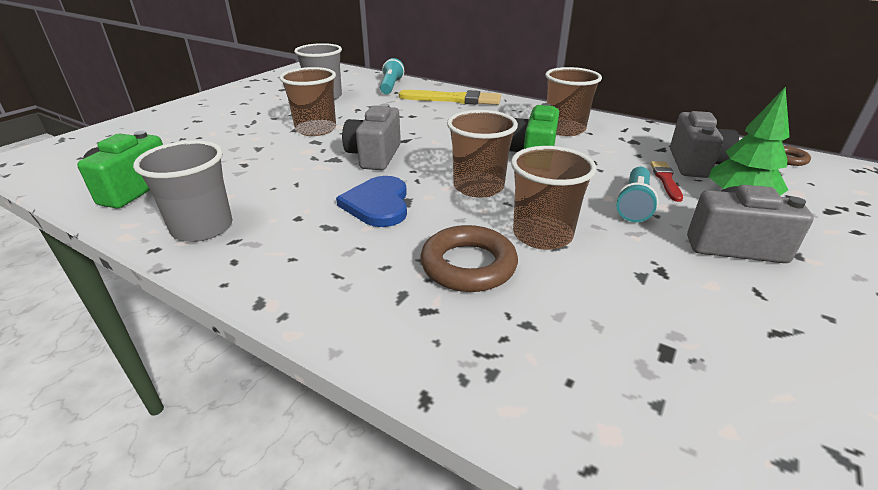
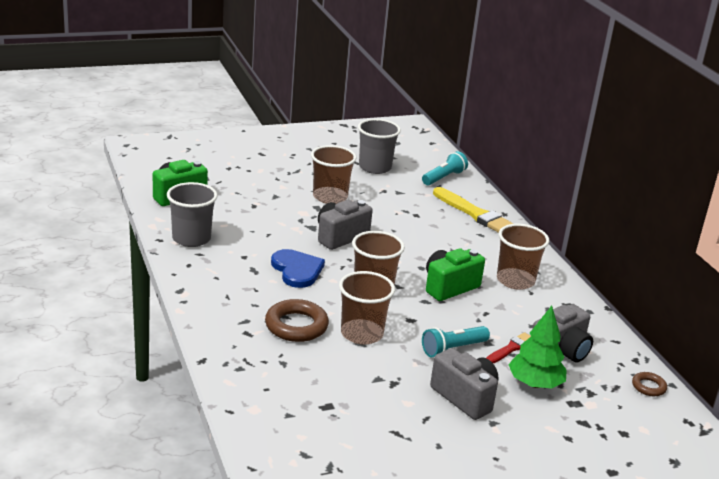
camera: 35 degrees right, 5 degrees down
(378, 204) = (297, 270): blue heart -> blue heart turned 120 degrees clockwise

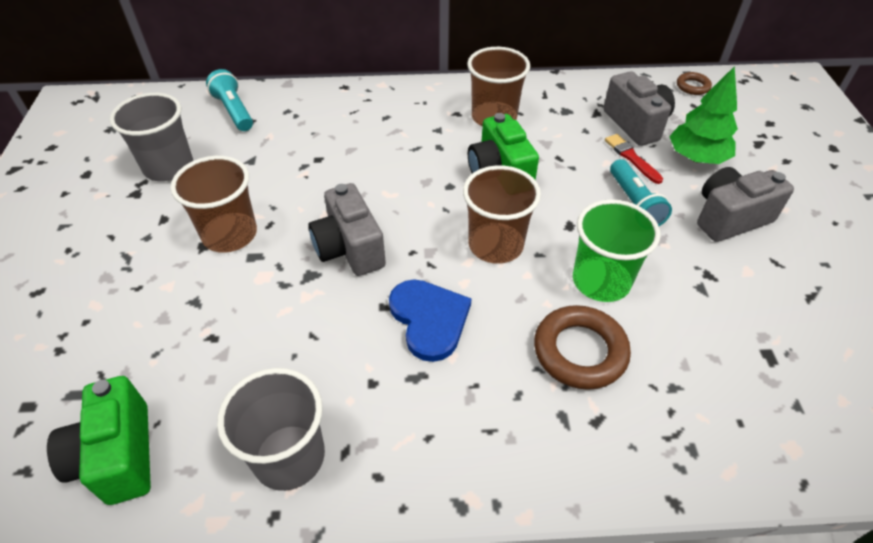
camera: 70 degrees left, 20 degrees up
(297, 270) = (429, 319): blue heart -> blue heart turned 75 degrees clockwise
(361, 334) = (601, 281): brown cup -> green cup
(474, 214) = (336, 109): yellow brush -> none

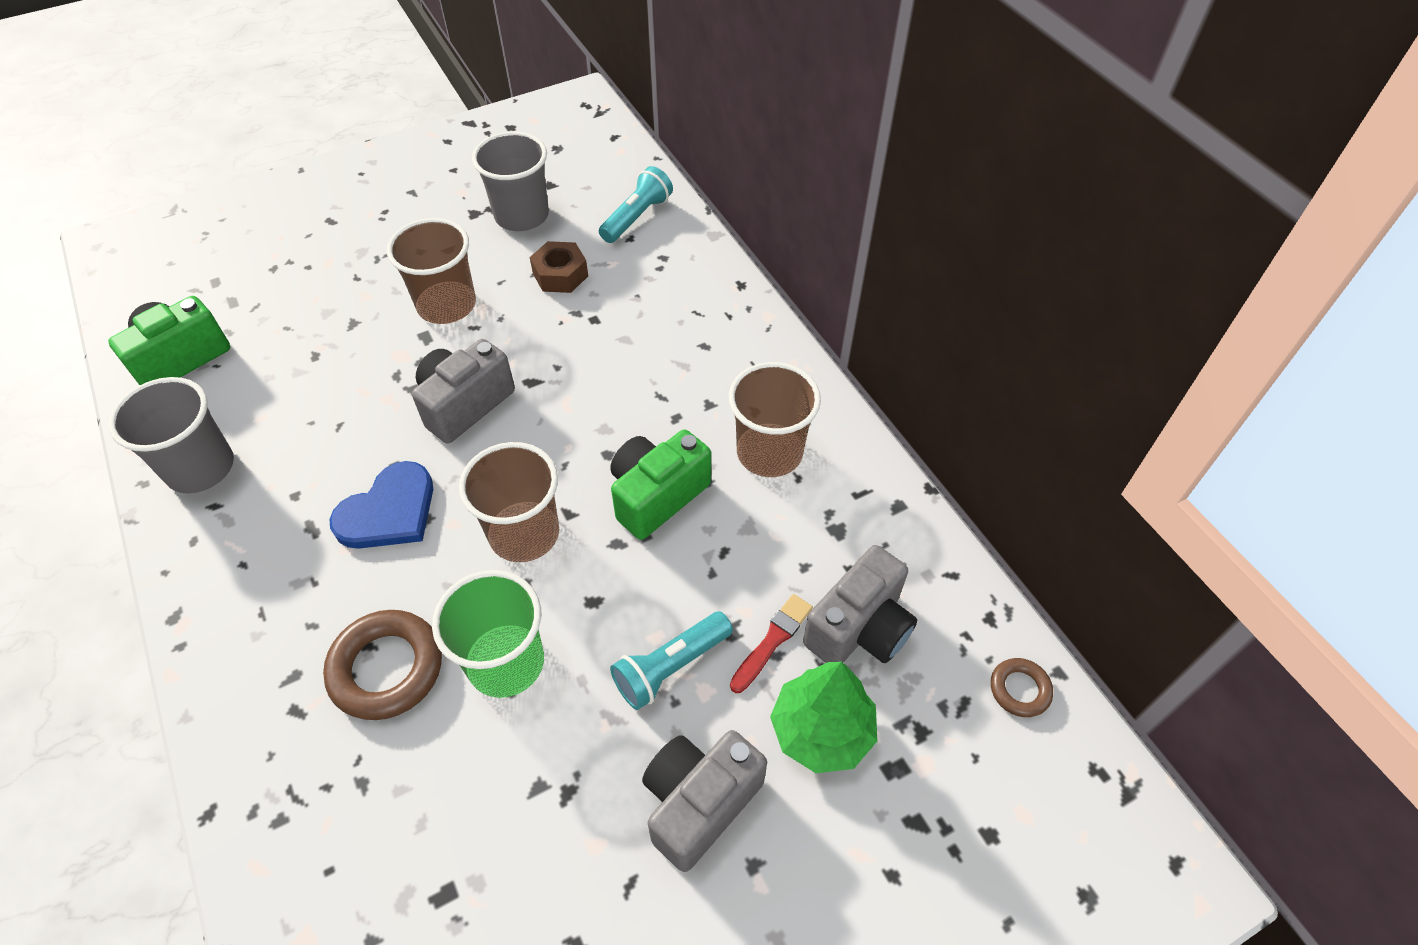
camera: 65 degrees right, 5 degrees up
(256, 163) = (560, 275): none -> brown nut
(729, 218) = (699, 803): grey camera -> grey camera turned 90 degrees counterclockwise

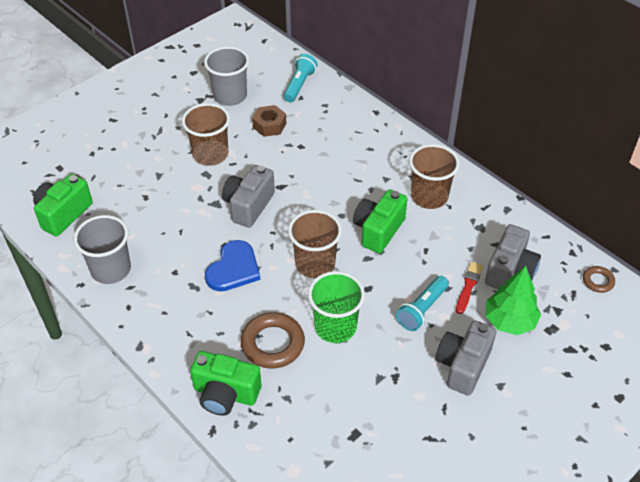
camera: 15 degrees left, 5 degrees down
(263, 747) = (225, 394): none -> green camera

